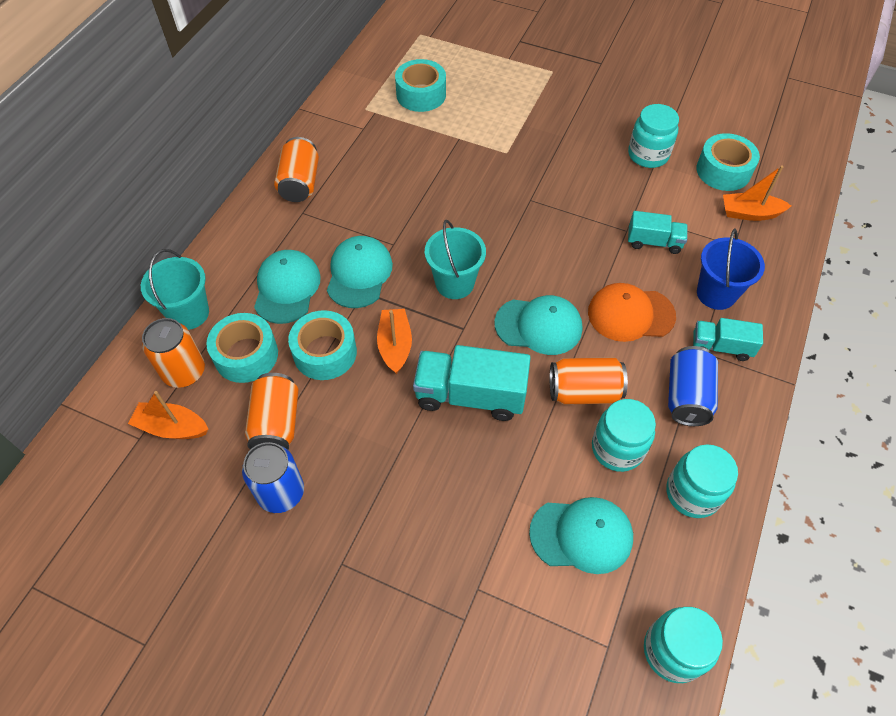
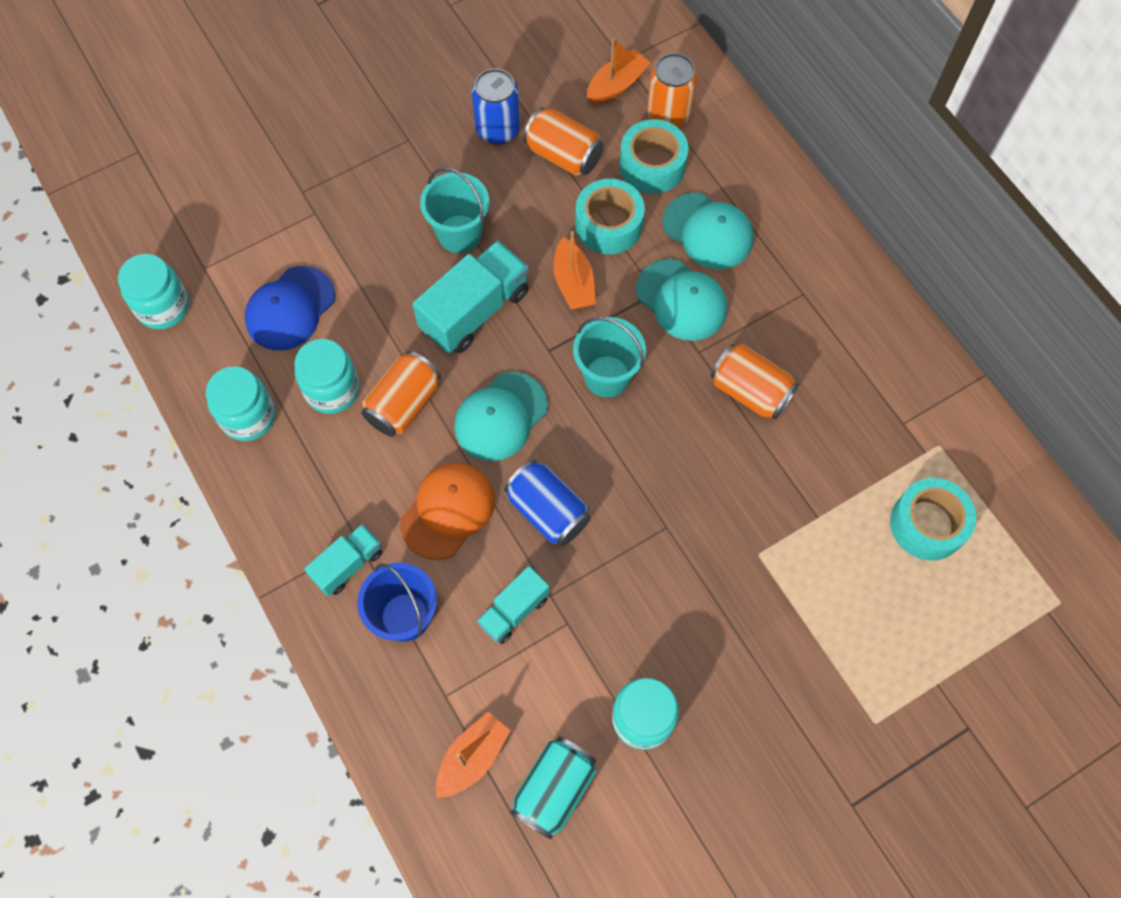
camera: 125 degrees right, 10 degrees up
(189, 313) = (734, 143): turquoise bucket -> turquoise bucket (459, 234)
(300, 183) = (850, 313): orange can -> orange can (750, 391)
(395, 345) = (573, 283): orange boat -> orange boat turned 45 degrees clockwise
(581, 535) = (290, 308): turquoise cap -> blue cap
(686, 396) = (328, 487): blue can -> blue can (548, 511)
(723, 171) = (554, 789): turquoise tape -> turquoise can

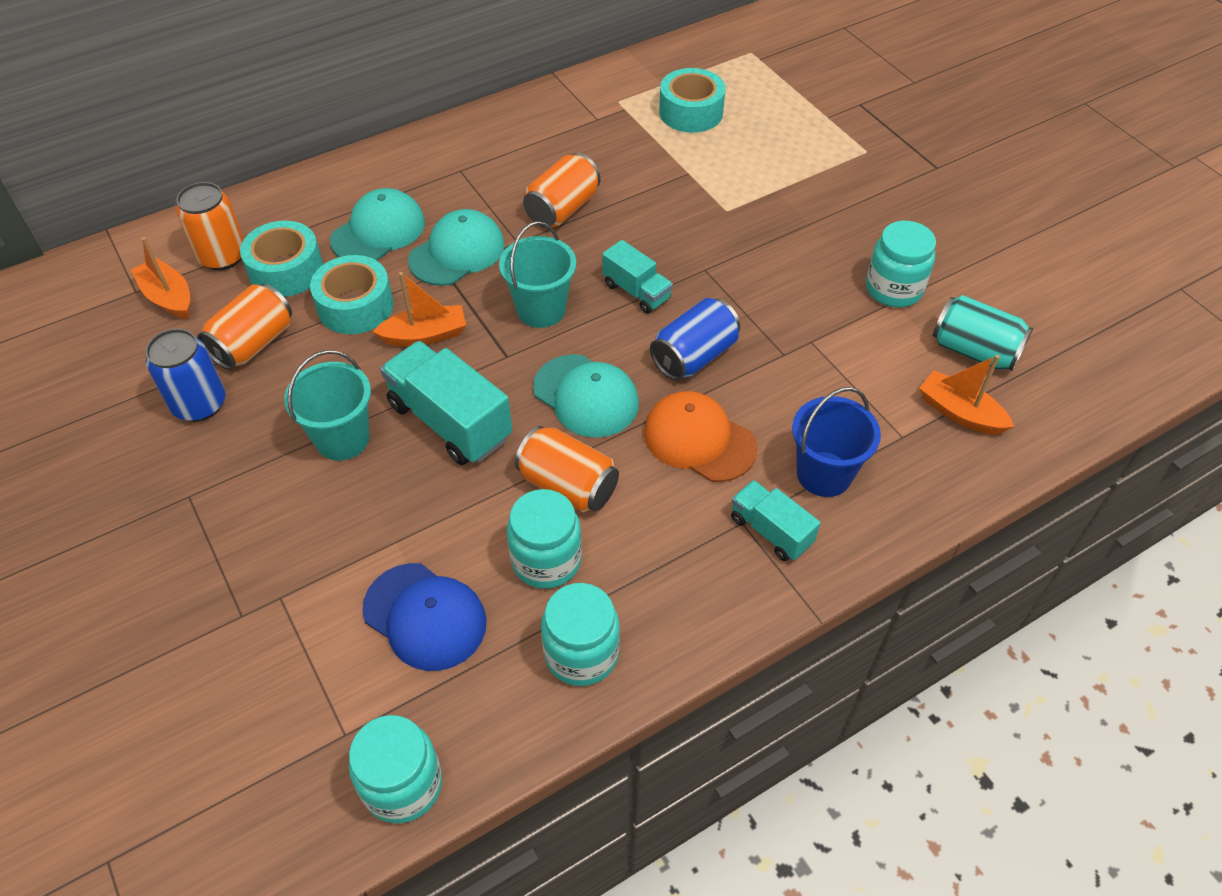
camera: 90 degrees left, 15 degrees down
(514, 611) = (804, 382): turquoise truck -> turquoise truck (636, 291)

